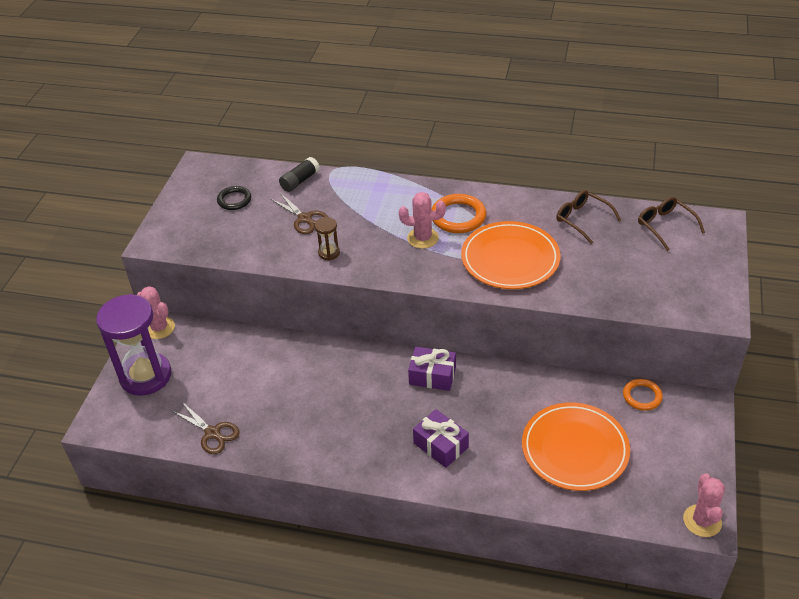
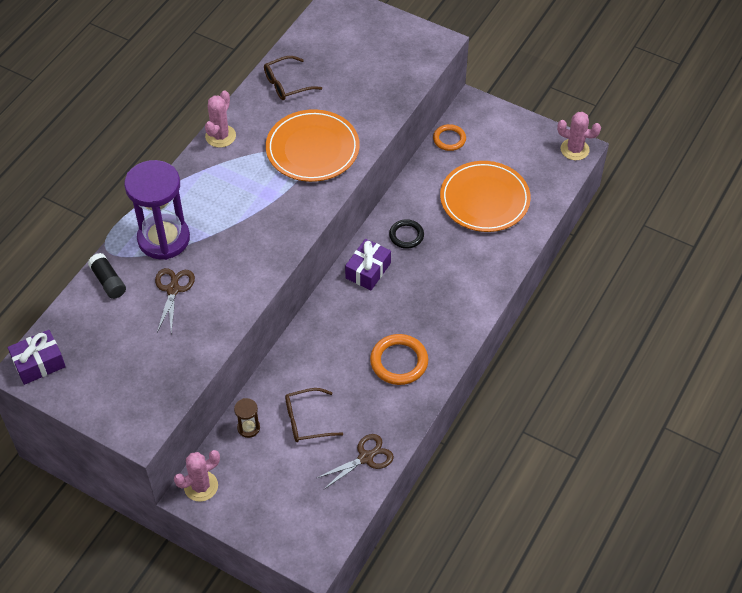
camera: 75 degrees left, 10 degrees up
(145, 376) = (266, 507): purple hourglass -> purple hourglass (163, 239)
(234, 200) = (107, 346): black ring -> black ring (406, 235)
(304, 218) = (173, 290): brown scissors -> brown scissors turned 60 degrees counterclockwise
(329, 253) = (236, 280): brown hourglass -> brown hourglass (248, 428)
(423, 238) = (252, 203): pink cactus -> pink cactus (220, 136)
(440, 445) = (447, 286): purple gift -> purple gift (39, 363)
(458, 217) = (236, 168): orange ring -> orange ring (399, 362)
(665, 226) = (323, 35): brown glasses -> brown glasses (306, 420)

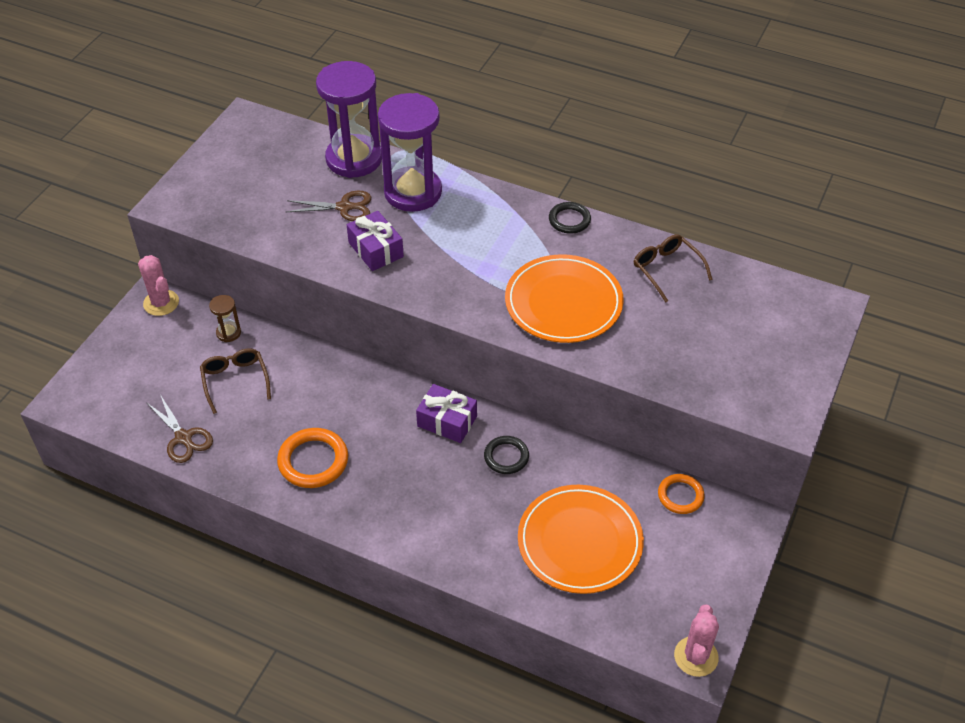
camera: 85 degrees right, 5 degrees down
(39, 363) = (253, 126): purple gift -> purple gift (376, 250)
(108, 281) = (354, 159): black glue stick -> purple hourglass
(220, 136) = (569, 220): pink cactus -> black ring

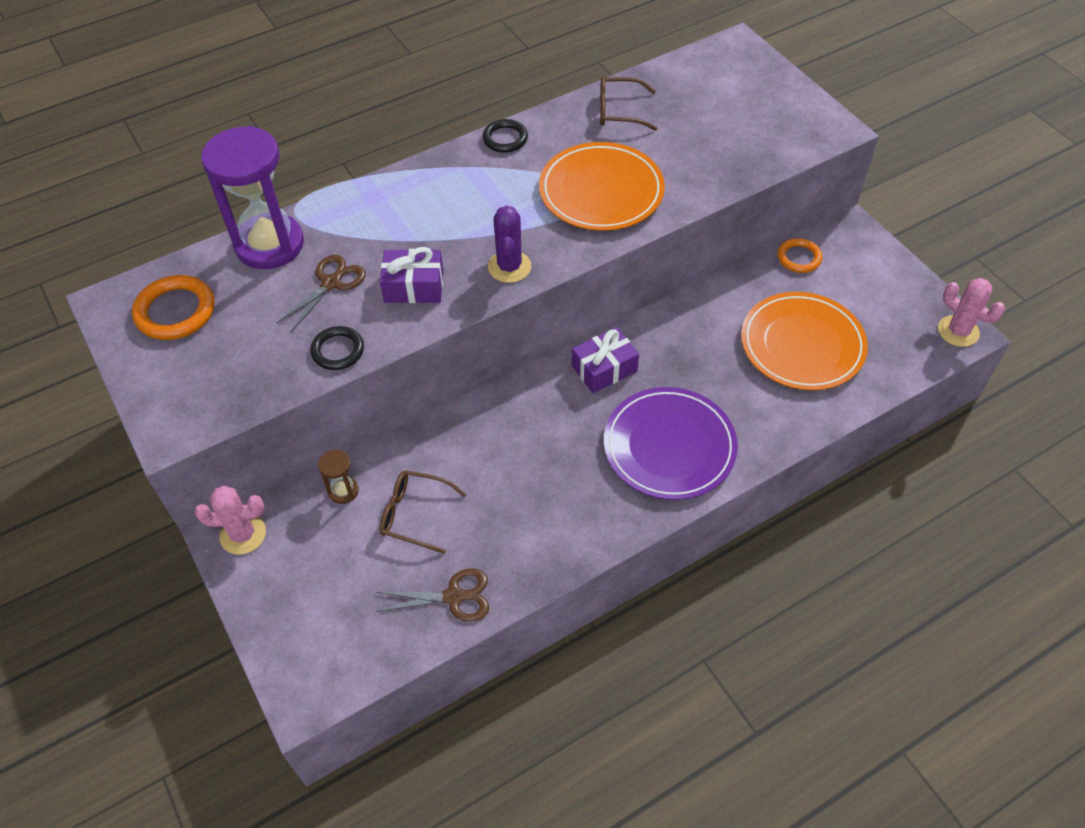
camera: 55 degrees left, 5 degrees up
(313, 461) = (572, 495): orange ring -> orange ring (175, 311)
(402, 499) = (669, 446): none -> purple plate
(413, 192) = (362, 223): purple hourglass -> none
(437, 290) = (509, 267): none -> purple cactus
(506, 457) = (677, 347): black ring -> black ring (338, 350)

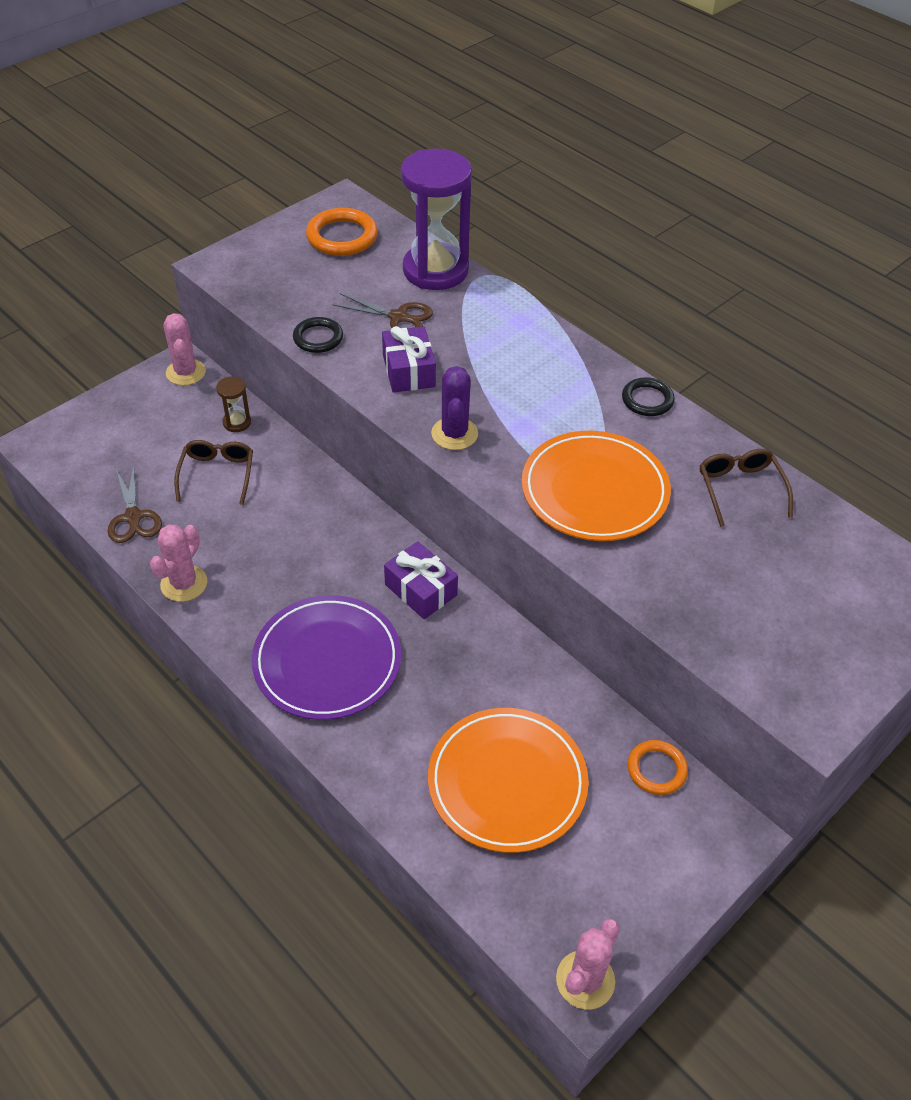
camera: 75 degrees right, 5 degrees down
(509, 267) = (454, 434): purple cactus -> purple cactus turned 75 degrees counterclockwise
(556, 554) = (184, 583): none -> pink cactus

